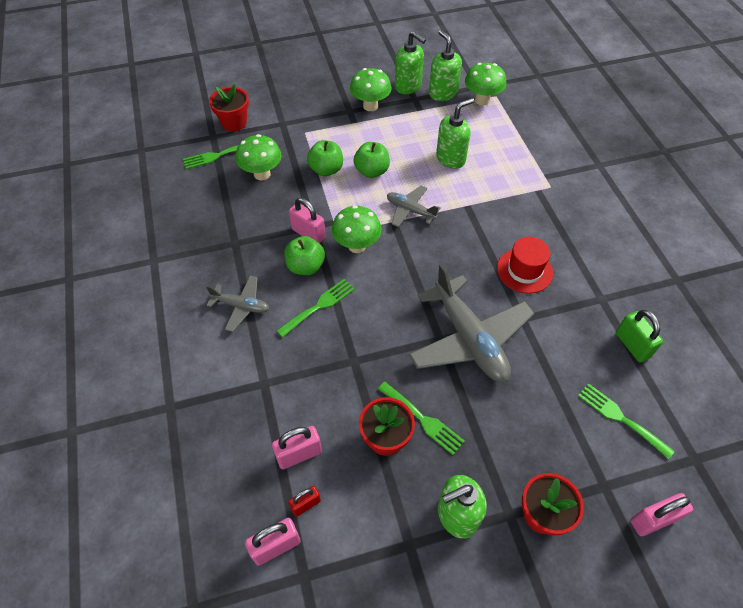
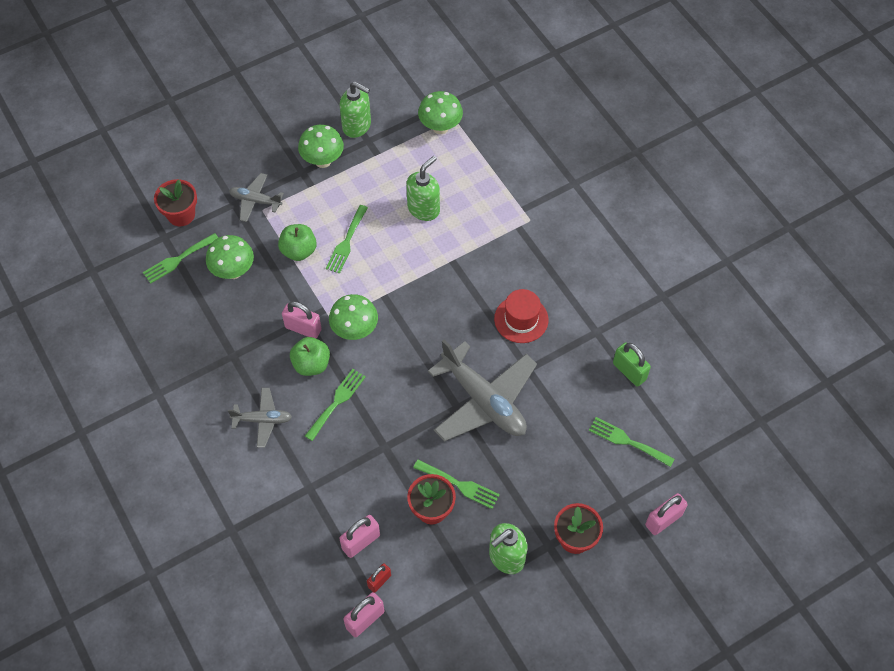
camera: 15 degrees left, 5 degrees up
(372, 171) = (346, 242): green apple -> green fork
(410, 210) = (397, 279): grey plane -> grey plane (255, 201)
(442, 93) = (396, 127): green soap dispenser -> none

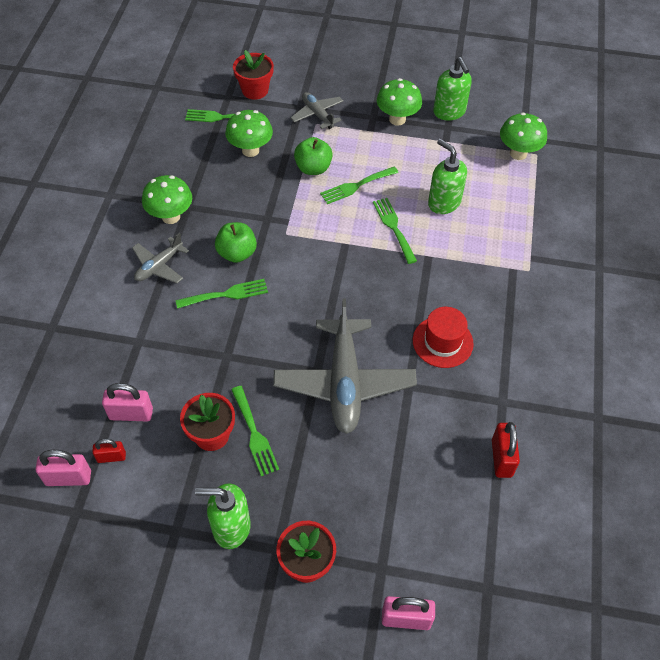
camera: 40 degrees right, 5 degrees down
(262, 420) = (159, 266): grey plane -> grey plane turned 90 degrees clockwise
(303, 328) = (258, 224): pink padlock -> none
(355, 330) = (295, 253): green mushroom -> green mushroom (171, 217)
(424, 209) = (443, 202): green soap dispenser -> green soap dispenser turned 120 degrees counterclockwise
(627, 441) = (440, 517): green fork -> green fork (393, 227)
(629, 371) = (501, 458): green padlock -> red padlock

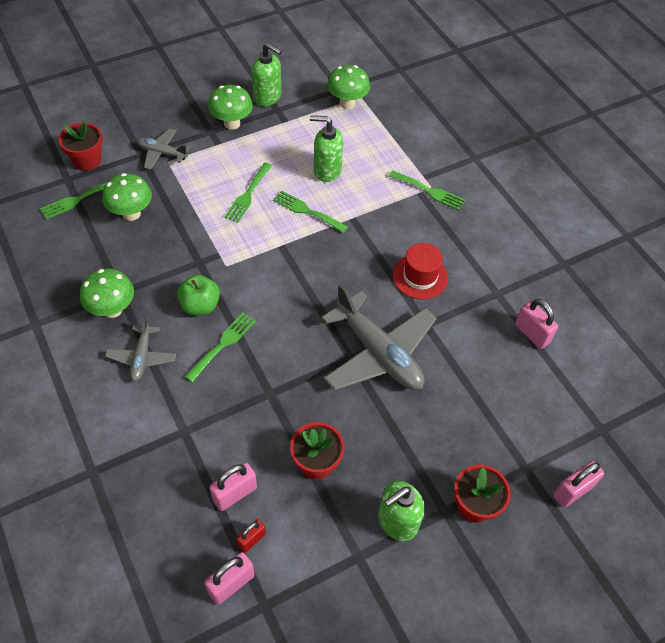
camera: 40 degrees left, 0 degrees up
(254, 434) = (349, 438): green fork -> green fork (429, 191)
(313, 168) = (199, 199): green apple -> none
(501, 458) = (532, 334): red padlock -> pink padlock

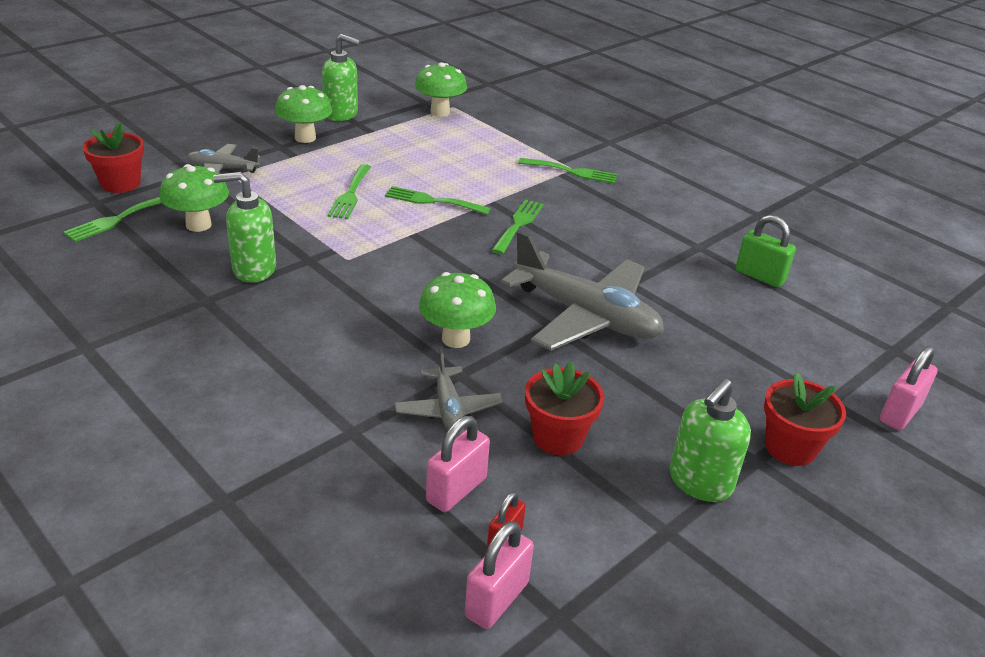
camera: 15 degrees left, 20 degrees down
(112, 309) = (201, 318): green mushroom -> green mushroom (455, 339)
(142, 357) = (261, 361): grey plane -> grey plane (448, 410)
(200, 306) = (327, 300): green apple -> none
(223, 344) = (374, 333): green fork -> green fork (518, 224)
(327, 170) = (441, 166): green soap dispenser -> green soap dispenser (253, 269)
(420, 276) = (600, 242): red hat -> none
(532, 334) = (760, 276): pink padlock -> green padlock

